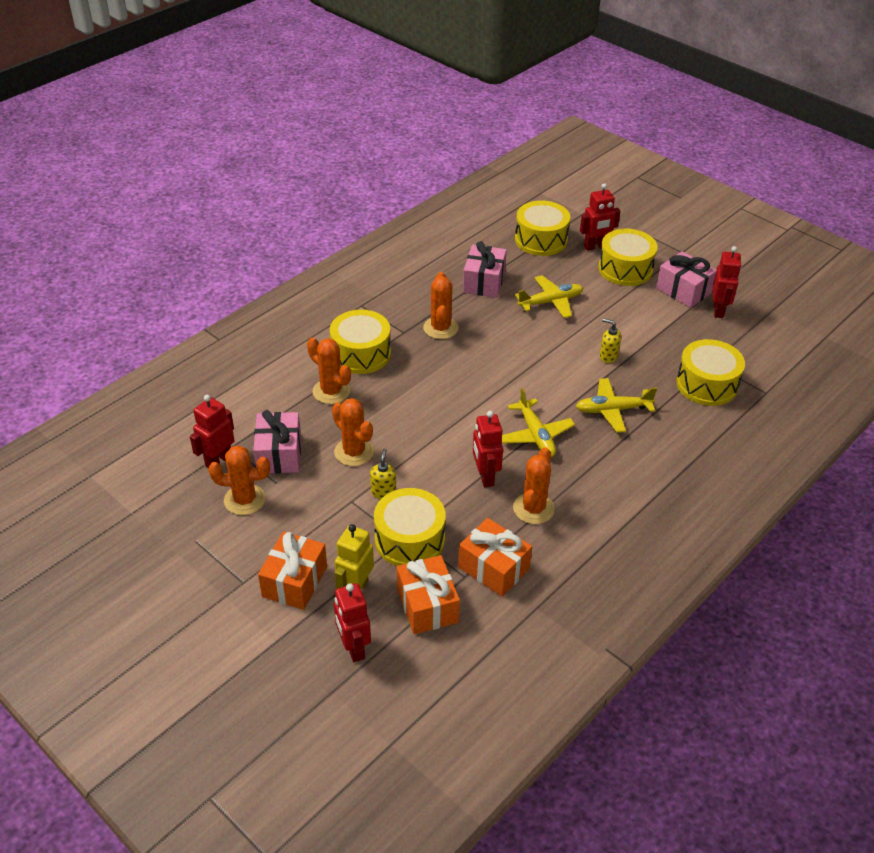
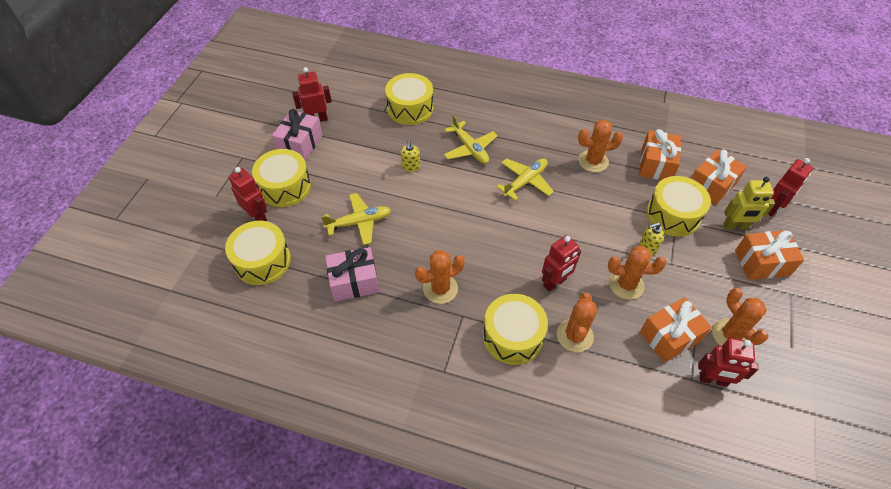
camera: 115 degrees left, 10 degrees up
(279, 454) = (670, 336): pink gift -> orange gift
(354, 452) = (626, 284): orange cactus -> orange cactus turned 75 degrees clockwise
(485, 477) = (586, 195): red robot -> red robot (555, 282)
(551, 302) = (359, 222): yellow plane -> yellow plane turned 120 degrees clockwise

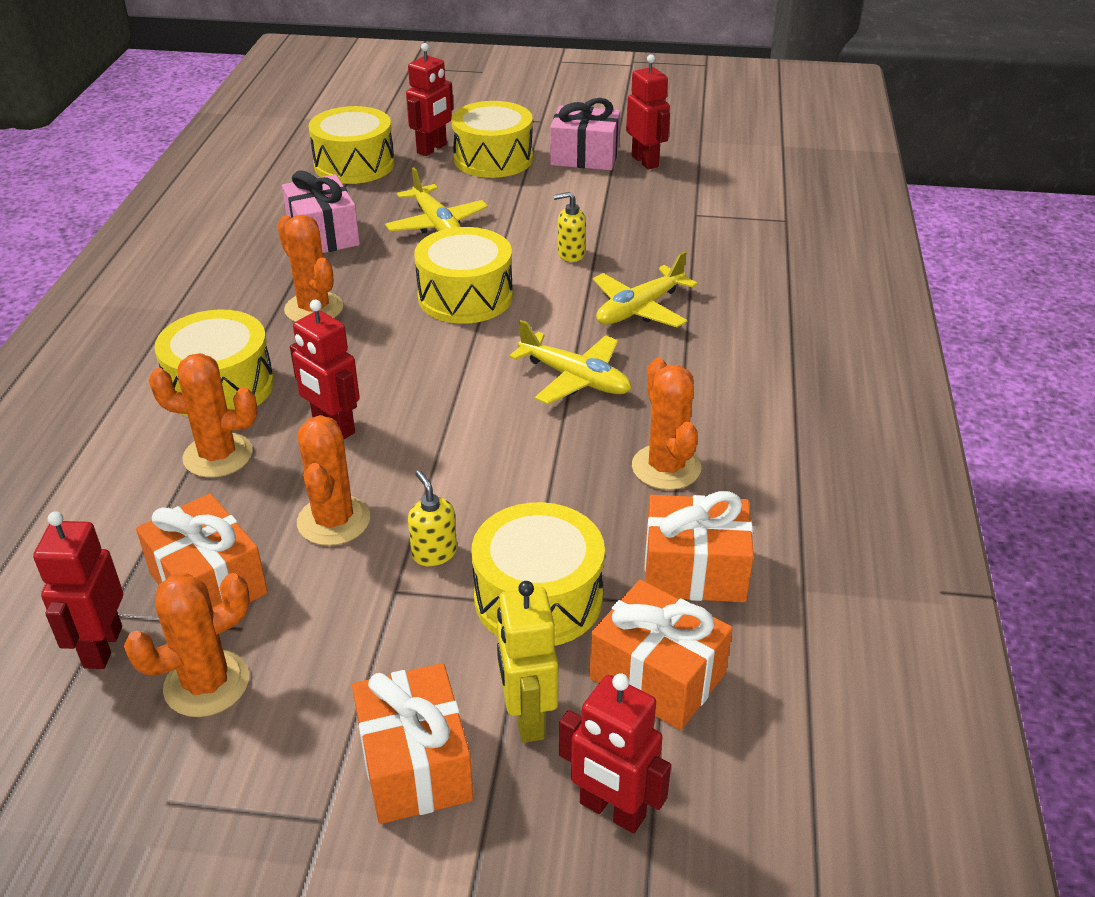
camera: 80 degrees right, 15 degrees down
(410, 108) = (715, 238): yellow drum -> yellow drum (465, 296)

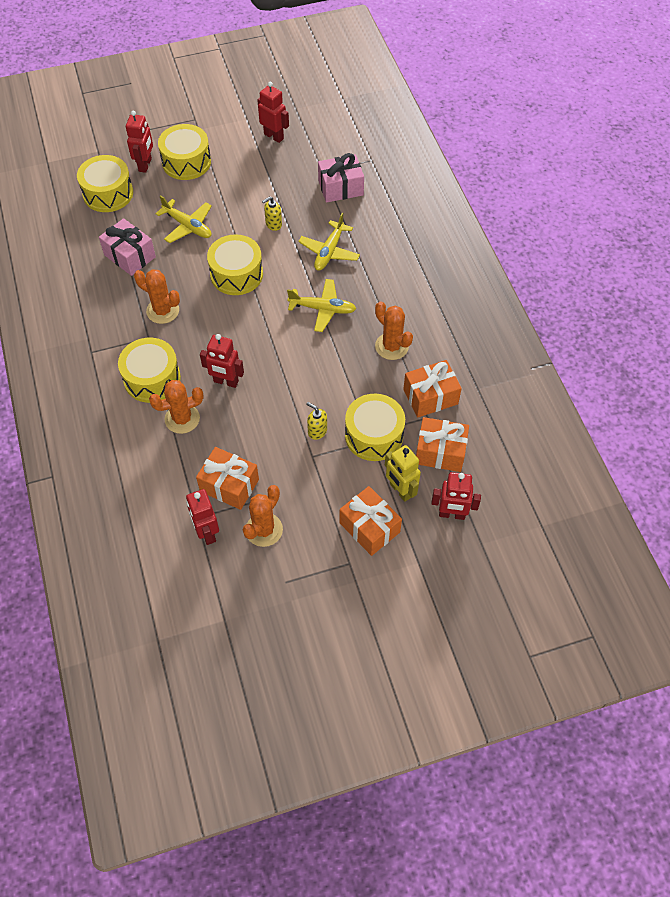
camera: 25 degrees left, 20 degrees up
(333, 521) = (262, 432): orange cactus -> none
(584, 156) = (238, 143): pink gift -> pink gift (340, 188)

